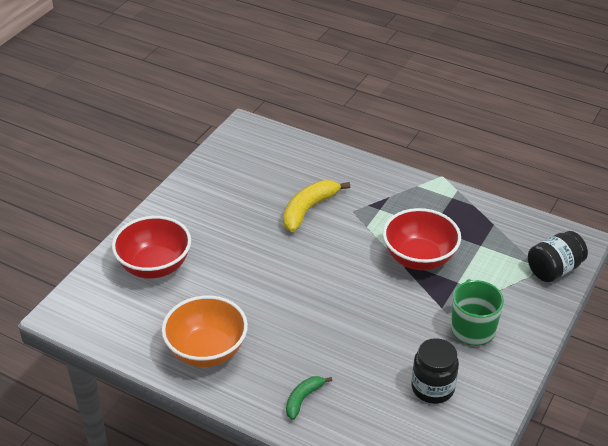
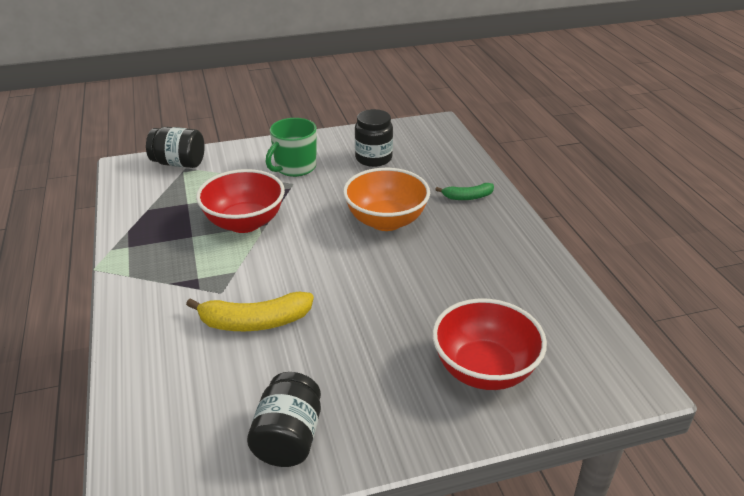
camera: 135 degrees left, 5 degrees down
(207, 350) = (508, 263): orange bowl -> orange bowl (386, 221)
(216, 178) = (288, 438): none -> black jar

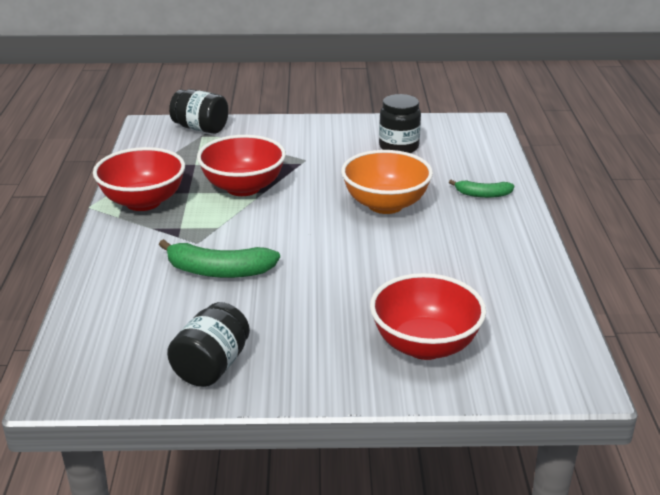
camera: 15 degrees right, 5 degrees down
(149, 254) = (143, 202): none -> red bowl
(255, 322) = (219, 271): yellow banana -> green banana
(295, 167) = (313, 146): green mug -> none

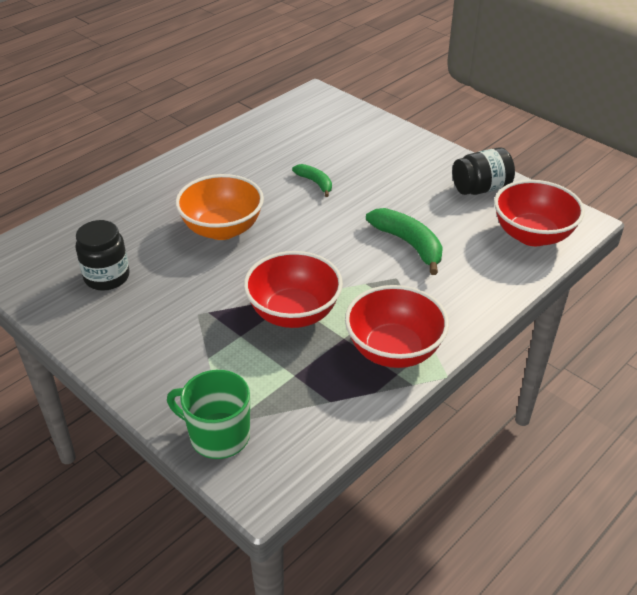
camera: 135 degrees left, 10 degrees up
(200, 128) = (218, 436): black jar -> green mug
(425, 345) = (355, 140): red bowl -> red bowl (532, 235)
(483, 194) = (148, 197): green banana -> green banana (315, 183)

